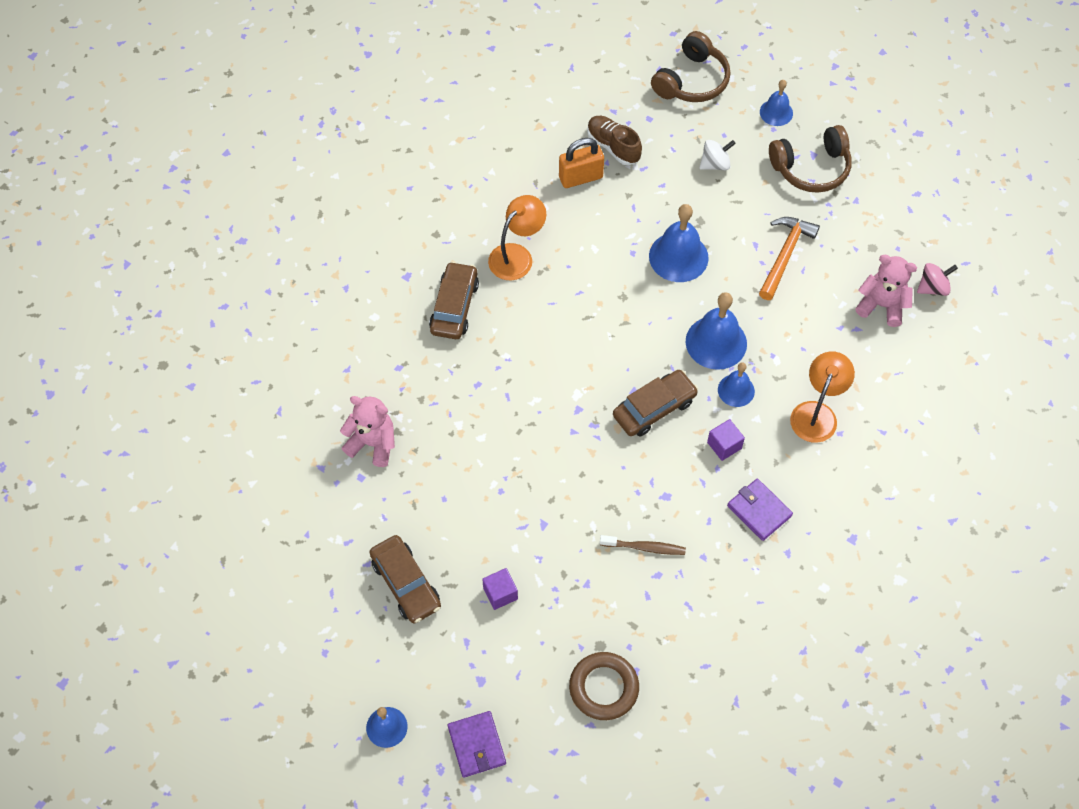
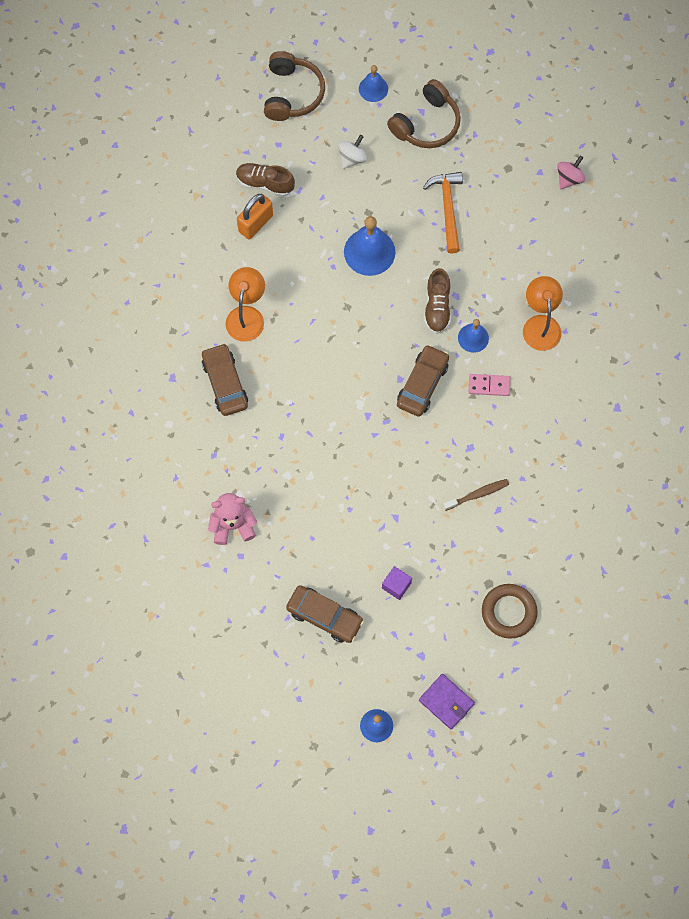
camera: 30 degrees left, 10 degrees up
(716, 342) = (437, 307): blue bell -> brown shoe
(724, 445) = (489, 385): purple cube -> pink domino
(759, 511) = (541, 422): purple wallet -> none
(881, 305) = (540, 213): pink teddy bear -> none

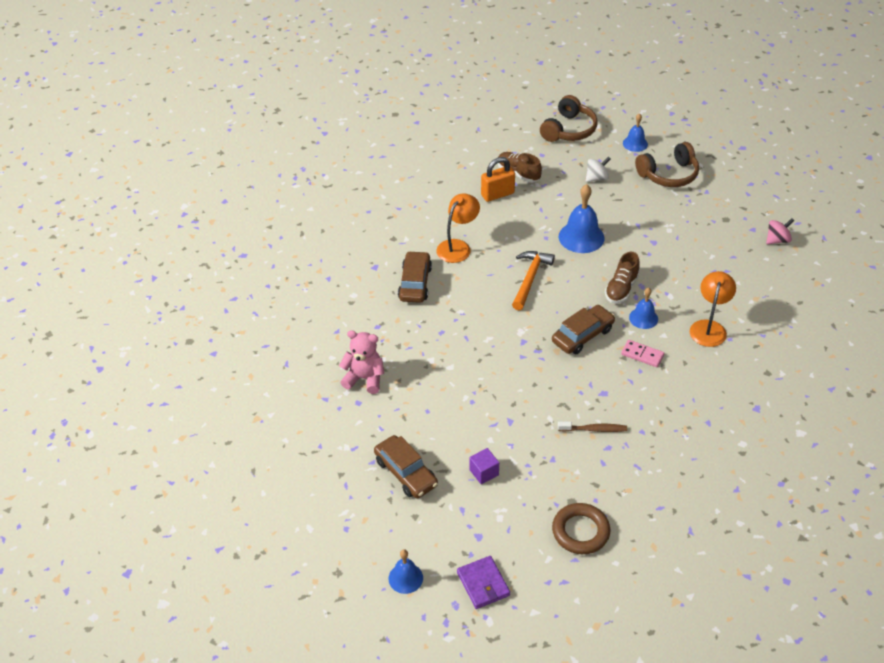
camera: 25 degrees right, 25 degrees down
(448, 208) = (661, 229): orange hammer -> orange hammer (530, 279)

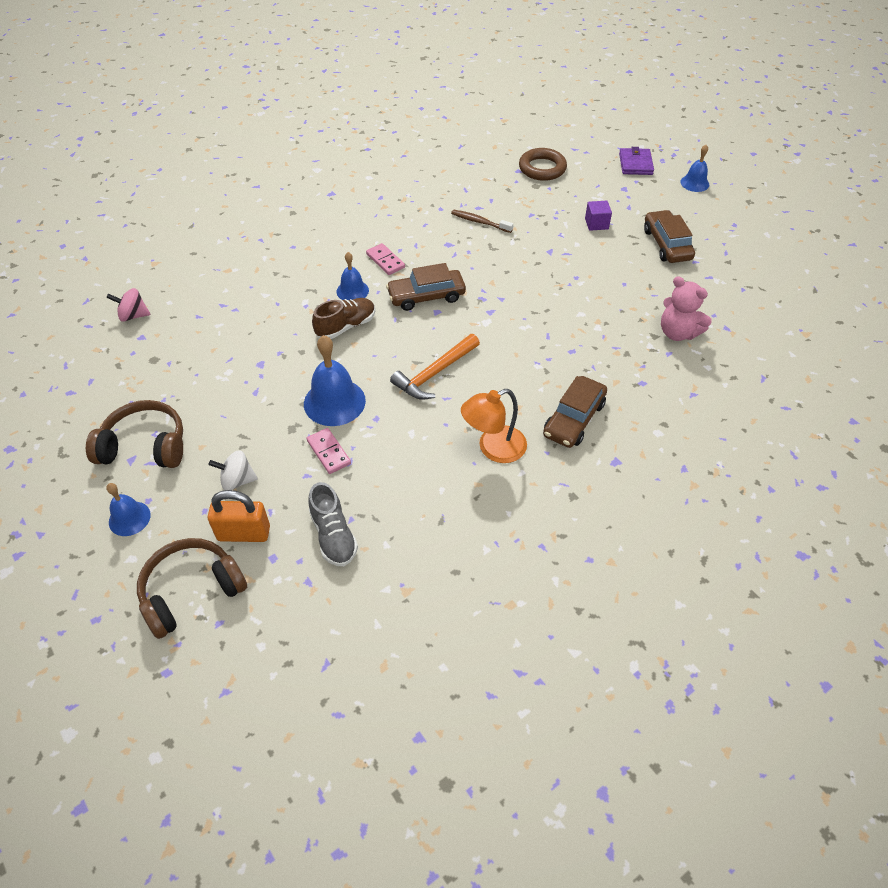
camera: 155 degrees left, 5 degrees up
(497, 194) = (388, 510): orange padlock -> orange padlock (244, 533)
(518, 173) = (333, 536): brown shoe -> grey shoe
(558, 209) = (329, 452): none -> pink domino
(709, 327) = (300, 261): orange lamp -> none

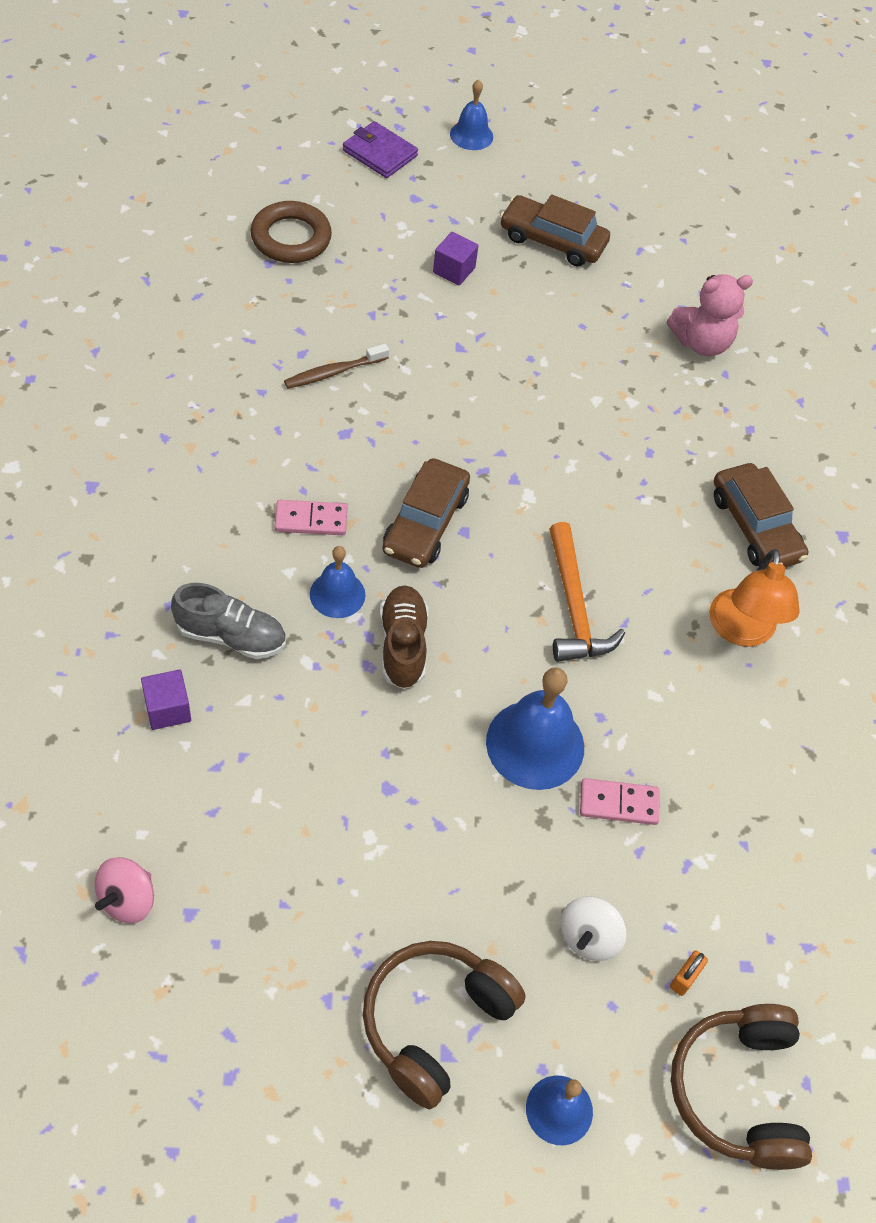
camera: 60 degrees left, 5 degrees up
(238, 275) = (167, 709): none -> purple cube
(244, 533) = (684, 978): orange padlock -> orange padlock, size x0.48
(333, 536) = (757, 878): grey shoe -> grey shoe (231, 636)

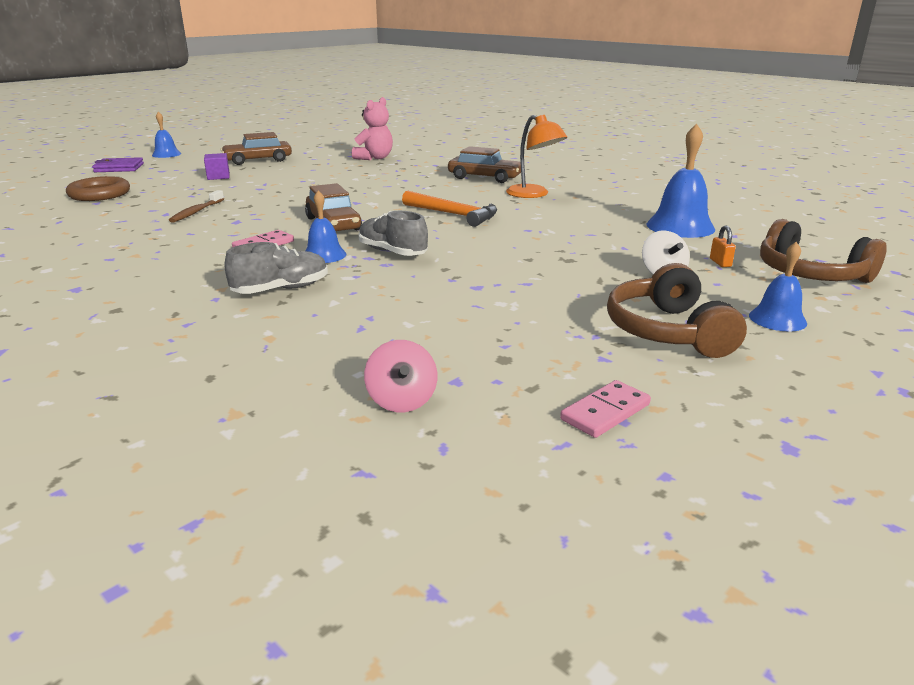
camera: 40 degrees left, 30 degrees down
(167, 709) = (285, 326): purple cube -> none
(403, 645) = (392, 252): brown shoe -> grey shoe
(535, 744) = (517, 246): blue bell -> blue bell (680, 226)
(618, 803) = (587, 242): pink domino -> pink domino (605, 412)

